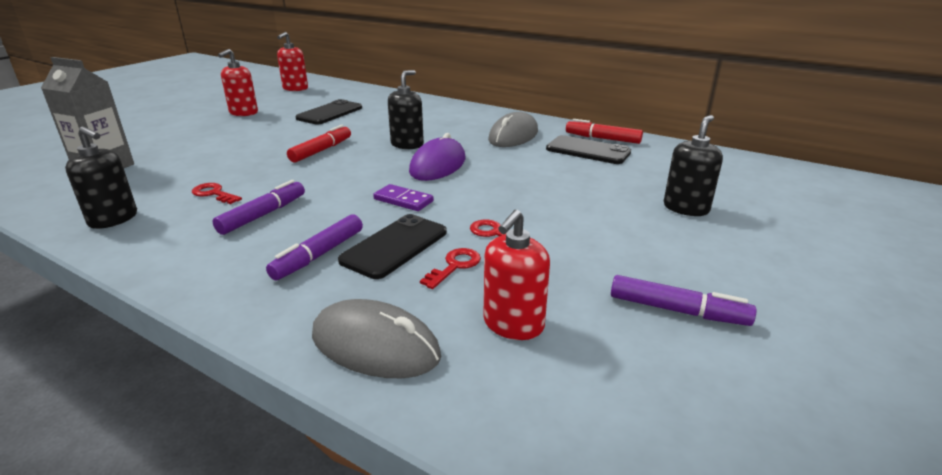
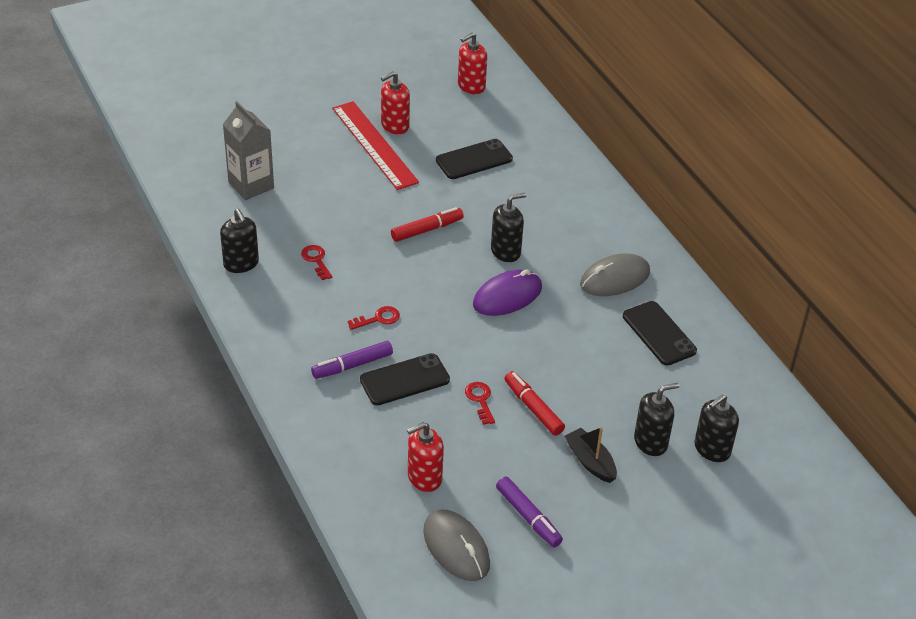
camera: 30 degrees right, 15 degrees up
(231, 123) = (374, 145): none -> red ruler
(263, 215) = (338, 304): purple marker -> none
(375, 345) = (341, 453): grey mouse -> grey mouse (456, 547)
(403, 200) = (445, 332): purple domino -> none
(454, 266) = (428, 417): red key -> red key (378, 319)
(602, 138) = (695, 321): red marker -> red marker (533, 408)
(661, 239) = (590, 461): none -> black boat
(736, 196) = (712, 449): none -> black soap dispenser

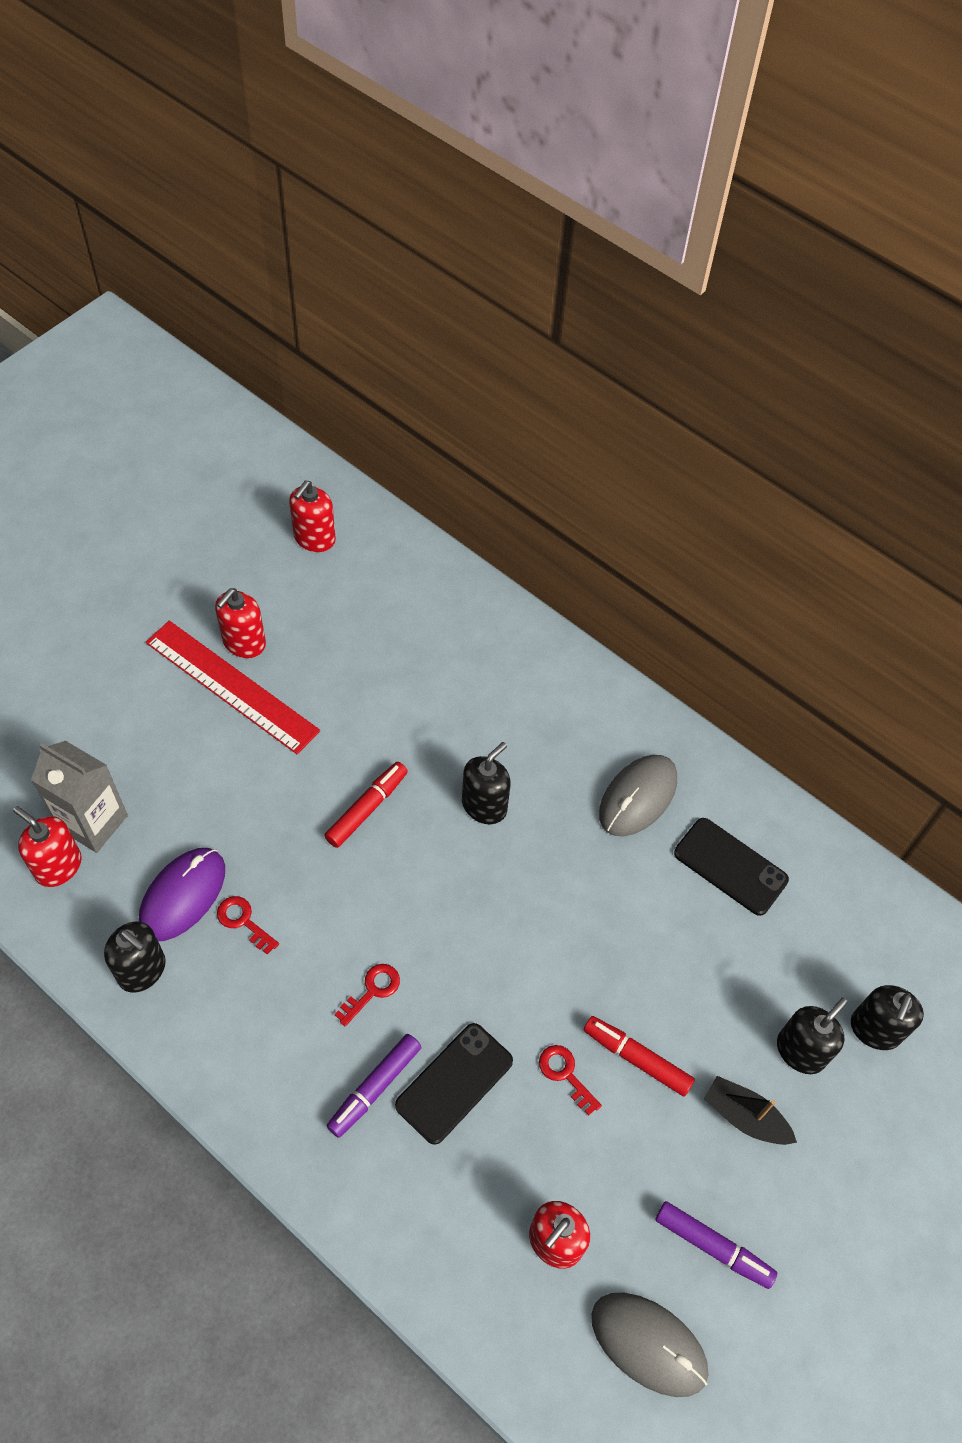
camera: 25 degrees left, 15 degrees up
(218, 199) = (58, 866): none -> red soap dispenser
(474, 160) = (374, 664): black phone -> none
(507, 296) = (520, 881): purple mouse -> purple mouse (183, 895)

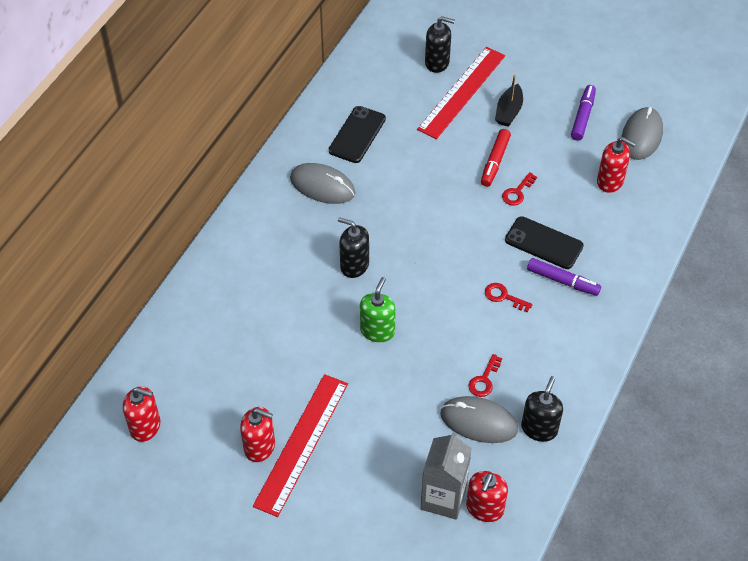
camera: 100 degrees left, 5 degrees down
(183, 895) = (478, 421): purple mouse -> grey mouse
(367, 808) = (377, 331): red marker -> green soap dispenser
(800, 1051) = (462, 92): black soap dispenser -> red ruler

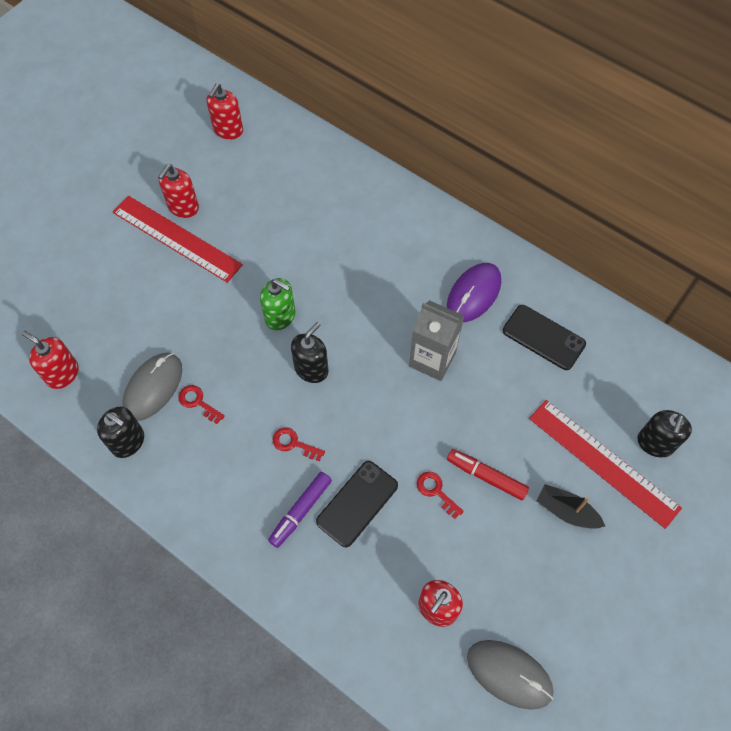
camera: 100 degrees right, 10 degrees up
(322, 186) = (474, 294): grey mouse -> purple mouse
(354, 265) = (364, 308): black soap dispenser -> black soap dispenser (311, 369)
(443, 498) = (85, 341): grey carton -> grey carton (432, 359)
(504, 297) = (294, 443): red key -> red key turned 105 degrees counterclockwise
(583, 116) = (550, 603): purple marker -> none

